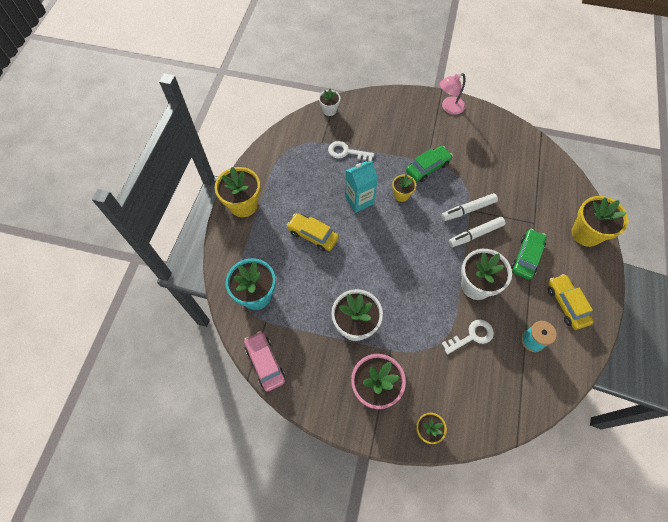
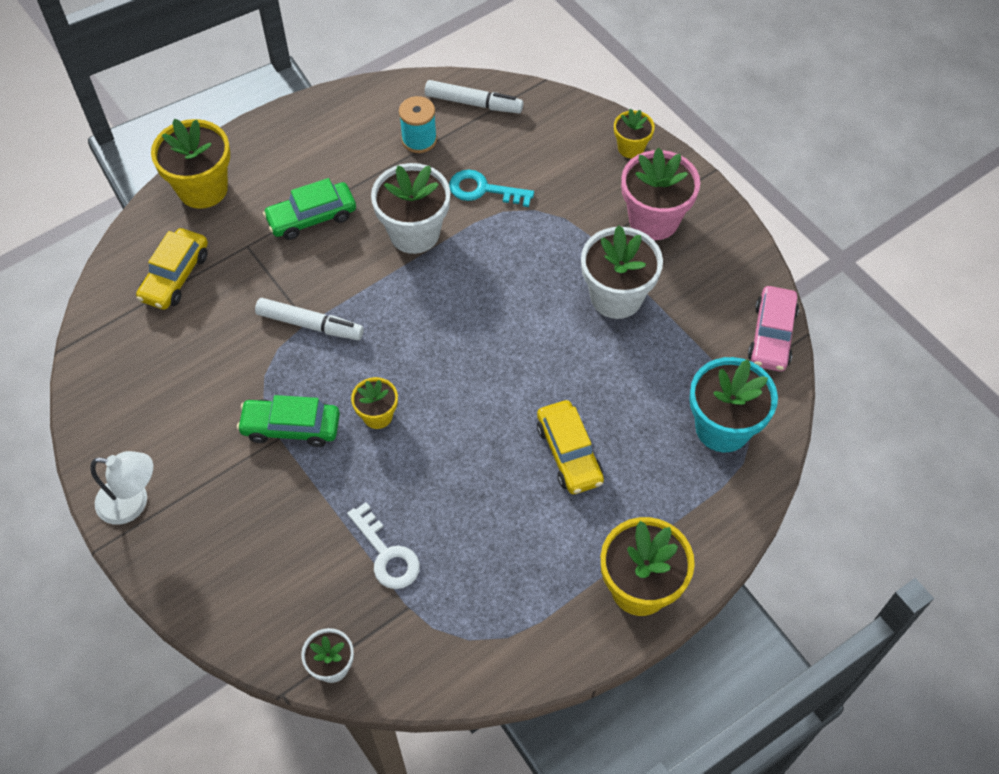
camera: 140 degrees left, 5 degrees down
(359, 200) = (448, 455): turquoise carton -> none
(449, 108) = (133, 503): pink lamp -> white lamp
(472, 336) = (483, 190): white key -> turquoise key
(475, 234) = (340, 288): white marker -> white marker (473, 103)
(566, 304) = (334, 143): yellow car -> yellow car (175, 276)

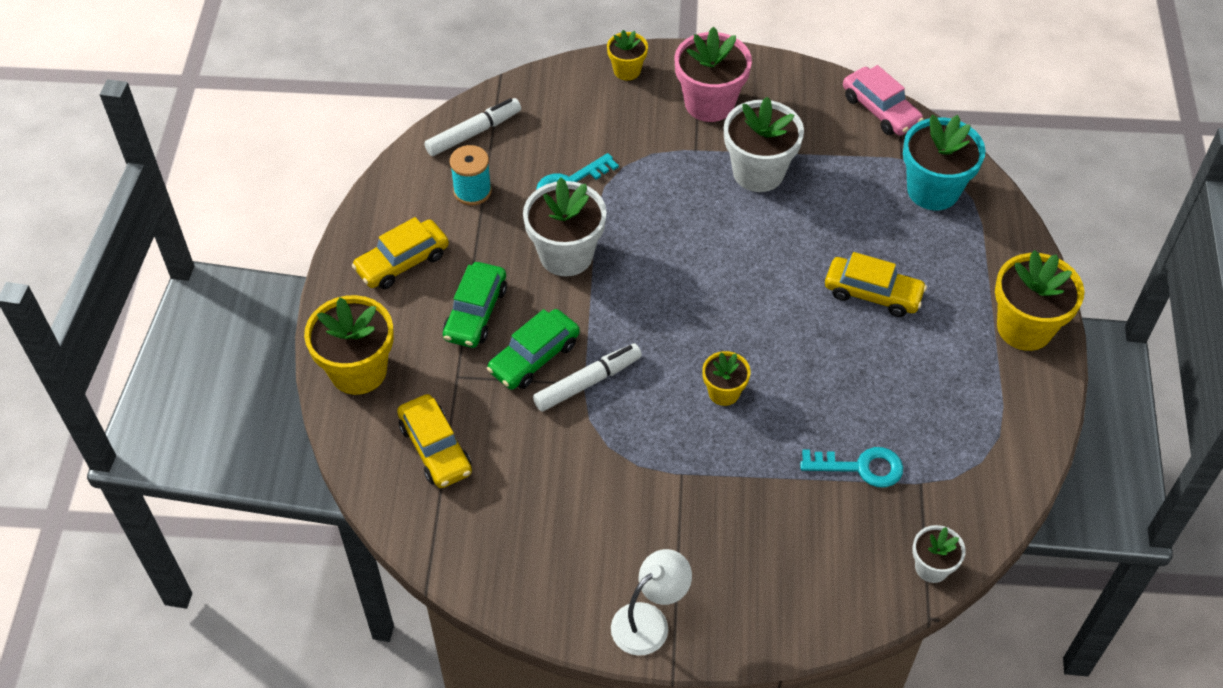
camera: 50 degrees left, 5 degrees down
(291, 427) = (679, 458): green car -> green car (534, 357)
(317, 146) = (402, 262): none -> yellow car
(387, 554) = (860, 467): white key -> turquoise key

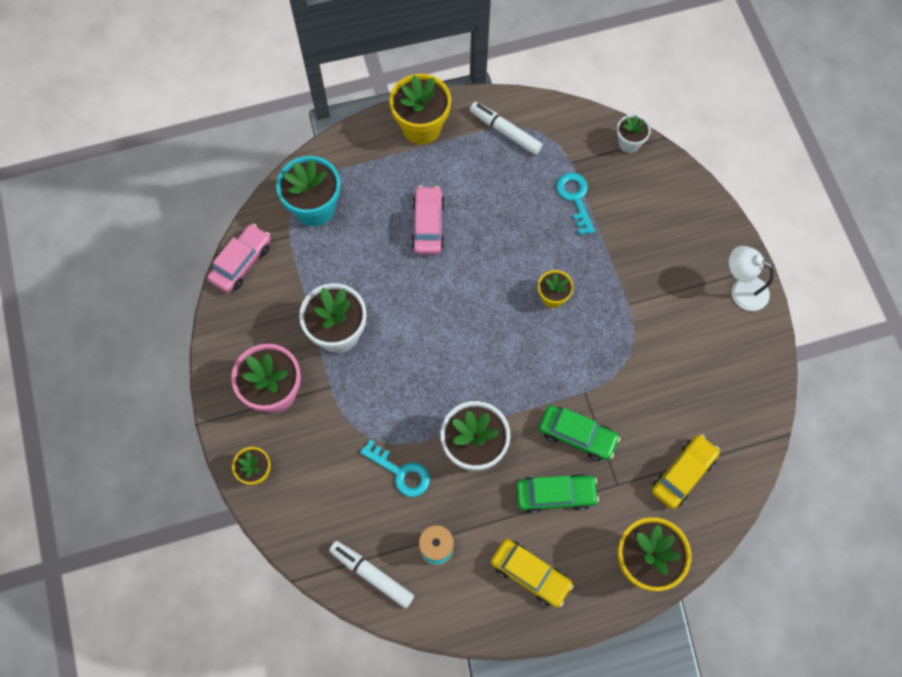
camera: 110 degrees left, 15 degrees up
(588, 382) = (583, 390): white marker -> white marker (505, 131)
(873, 293) = (428, 225): yellow car -> pink car

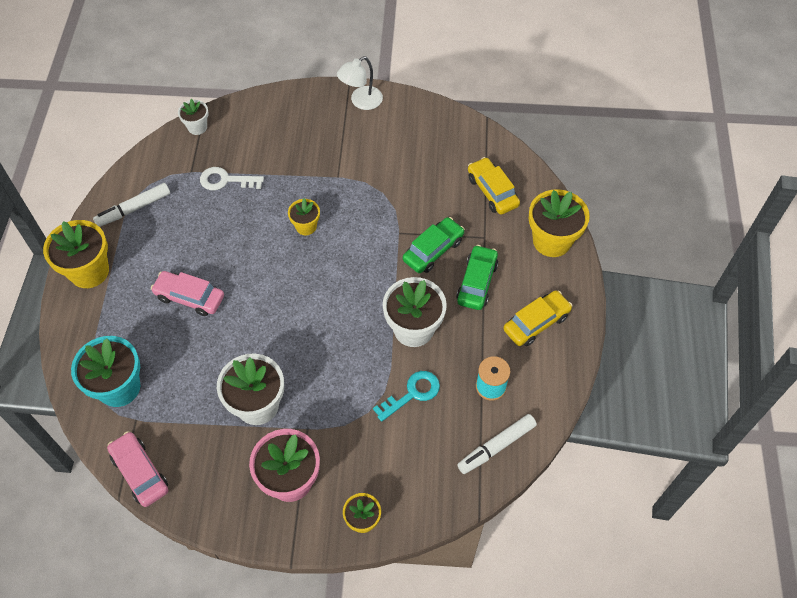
camera: 70 degrees left, 10 degrees down
(575, 198) = (226, 180): turquoise key -> white key

